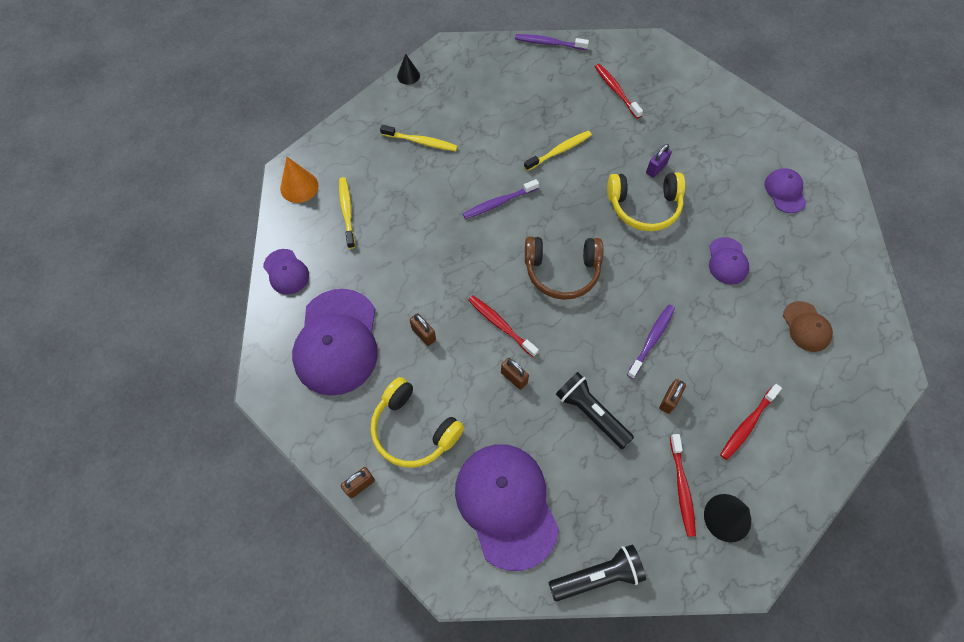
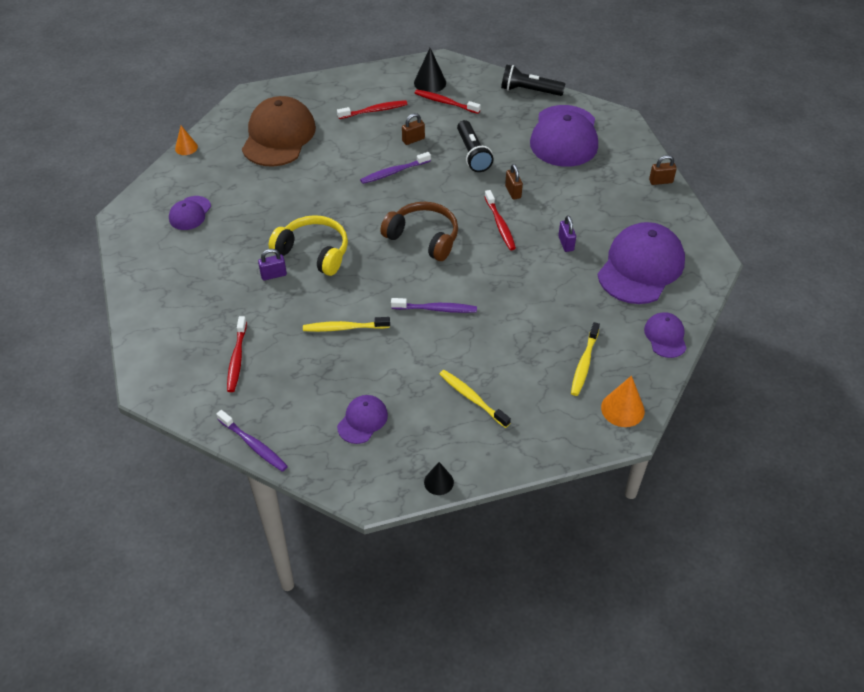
camera: 150 degrees left, 15 degrees down
(413, 429) = (606, 193): yellow headphones -> none
(423, 334) = (566, 243): brown padlock -> purple padlock
(682, 488) = (445, 102): red toothbrush -> red toothbrush turned 90 degrees counterclockwise
(727, 261) = (289, 191): purple cap -> purple cap (362, 420)
(806, 326) = (278, 136): brown cap -> brown cap, size x2.03
(873, 262) = (186, 147): none -> orange cone

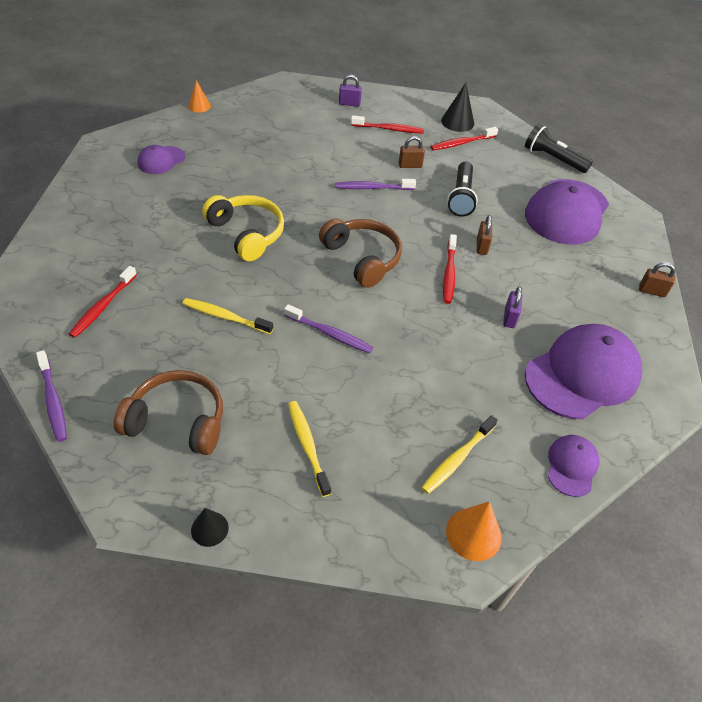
camera: 20 degrees right, 0 degrees up
(273, 275) = (194, 241): purple padlock -> purple padlock (349, 104)
(278, 136) = (286, 122): brown cap -> none
(362, 420) = (177, 421): purple cap -> brown headphones
(445, 102) = (462, 143): red toothbrush -> red toothbrush turned 75 degrees counterclockwise

